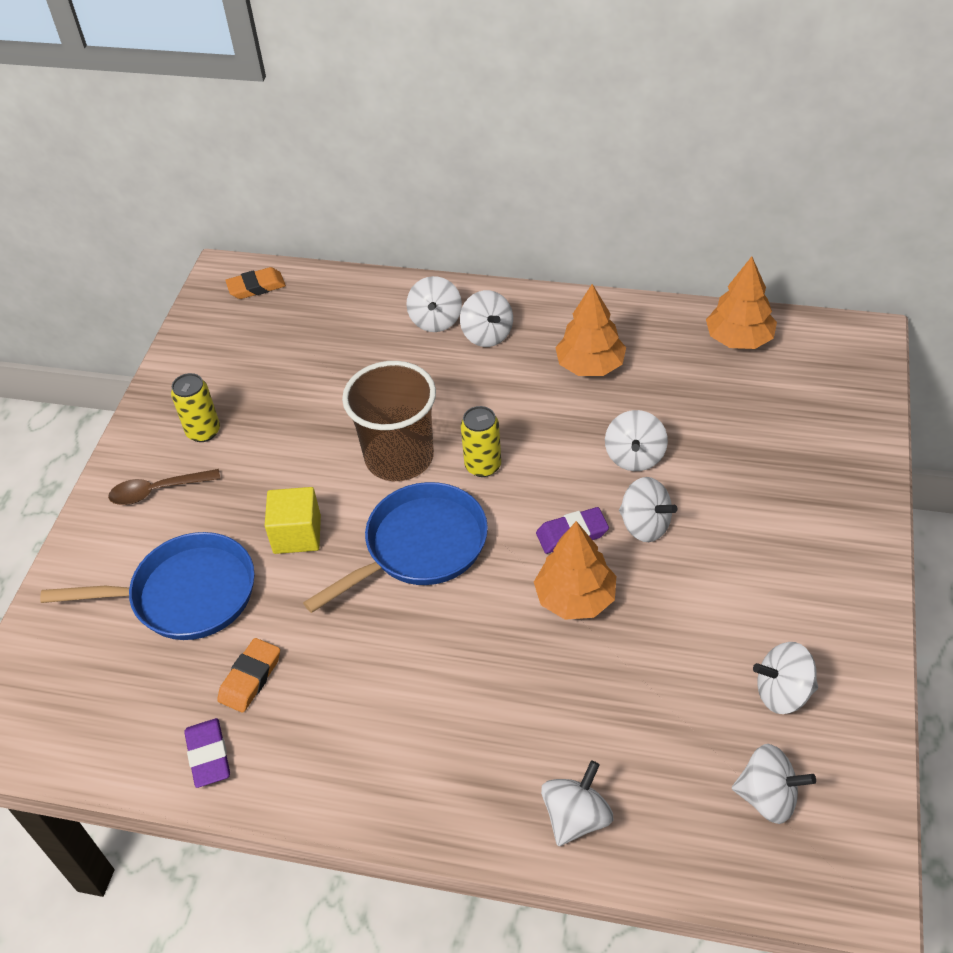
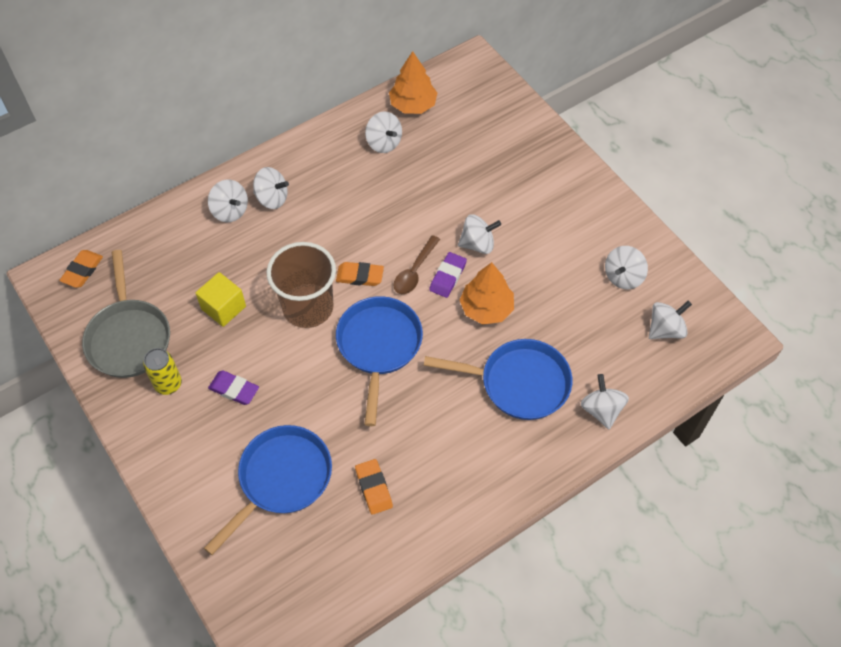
camera: 50 degrees left, 10 degrees up
(158, 491) = (186, 440): brown spoon -> brown spoon (414, 271)
(208, 755) = (401, 543): purple eraser -> purple eraser (234, 389)
(223, 368) = (129, 337): none -> grey pan
(297, 534) = (303, 395): yellow cube -> yellow cube (223, 308)
(483, 466) = (360, 276): yellow can -> orange eraser
(517, 704) = (519, 383): none -> blue pan
(590, 365) = (352, 176): orange tree -> none
(635, 457) = (432, 211): white spinning top -> white spinning top (384, 143)

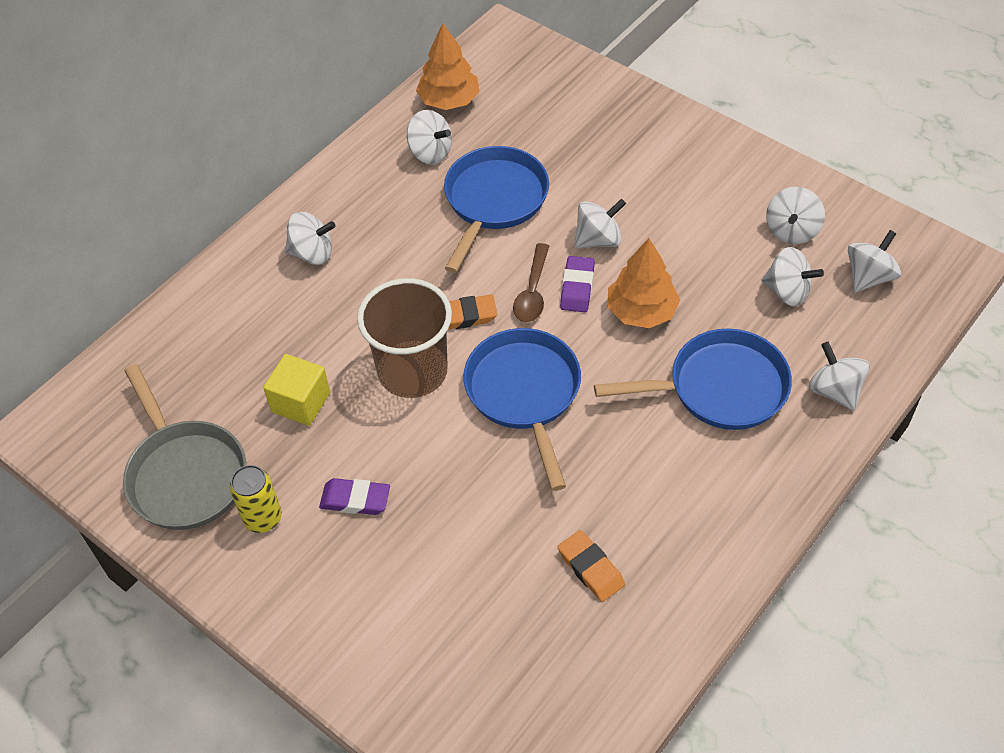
camera: 15 degrees left, 5 degrees down
(82, 270) = (88, 408): orange eraser -> none
(230, 211) = (262, 282): white spinning top -> white spinning top (787, 291)
(281, 479) = (464, 593): blue pan -> blue pan (494, 201)

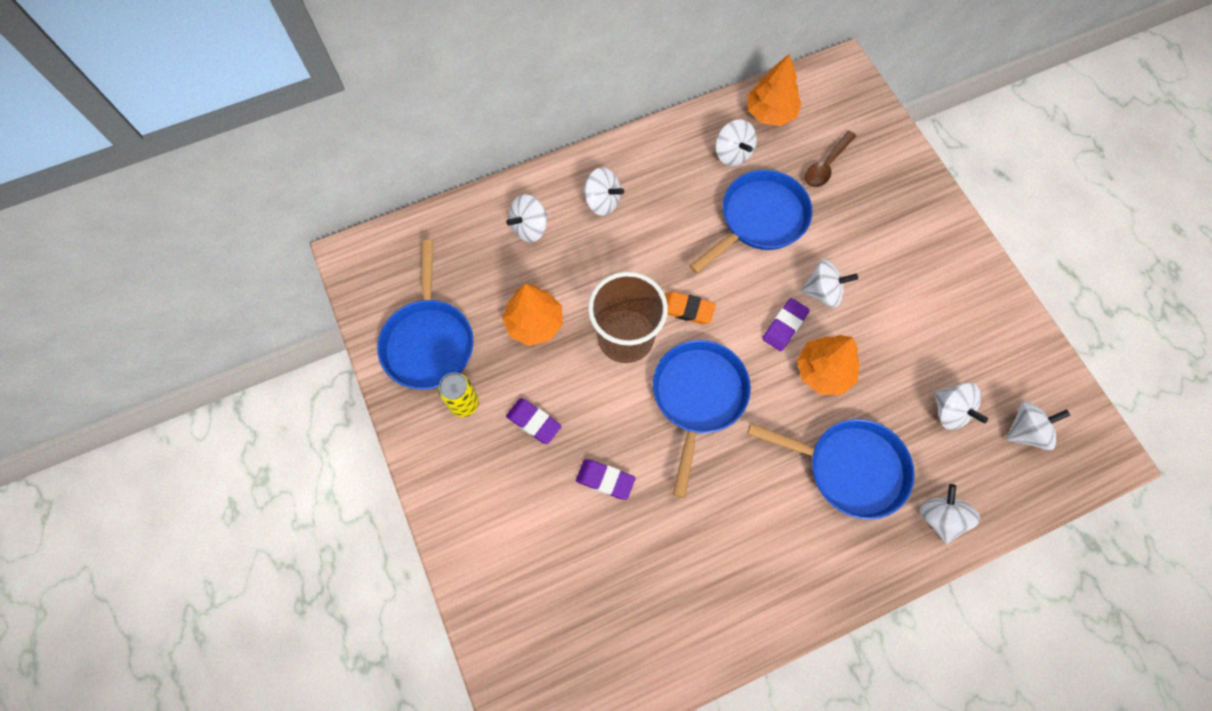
camera: 25 degrees right, 15 degrees up
(185, 474) = (429, 341): grey pan -> blue pan
(301, 402) = (534, 323): yellow cube -> orange tree
(469, 519) = (605, 480): none -> purple eraser
(532, 292) = (748, 313): brown spoon -> brown spoon (826, 165)
(591, 568) = (672, 567): orange eraser -> none
(791, 230) = (984, 358): white spinning top -> white spinning top (529, 228)

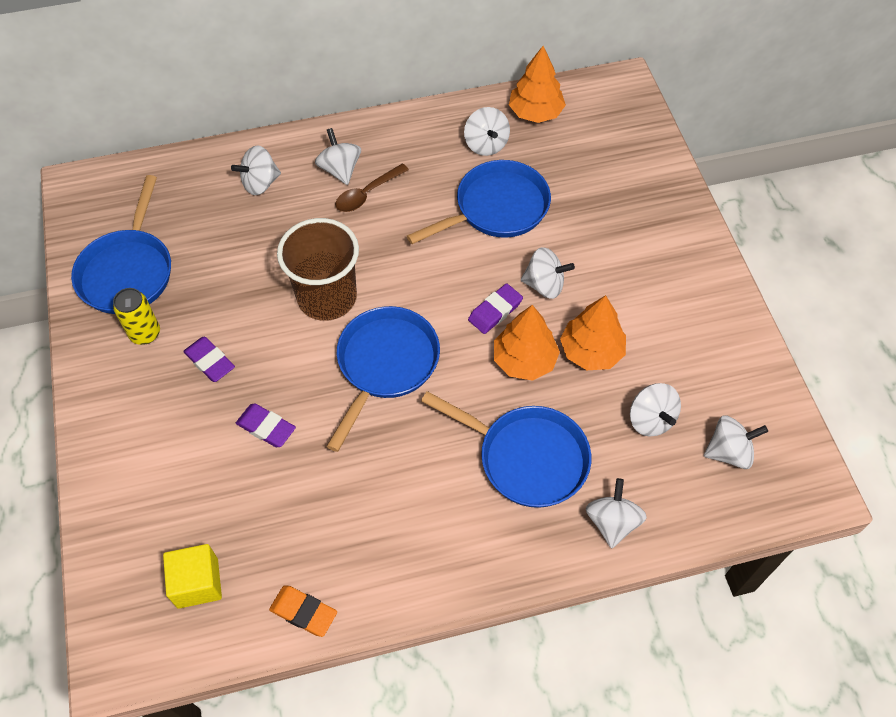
camera: 10 degrees right, 10 degrees down
(534, 323) = (238, 270): orange tree -> orange tree (591, 351)
(585, 645) = (197, 583): none -> yellow cube
(602, 201) = (340, 170): white spinning top -> white spinning top turned 150 degrees counterclockwise
(687, 309) = (397, 281): orange eraser -> orange eraser (303, 612)
(826, 165) = (581, 168): brown spoon -> brown spoon (367, 194)

